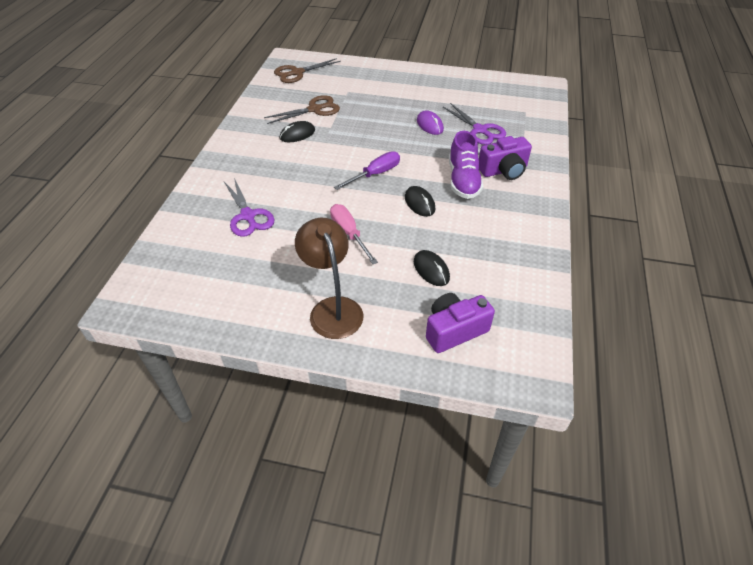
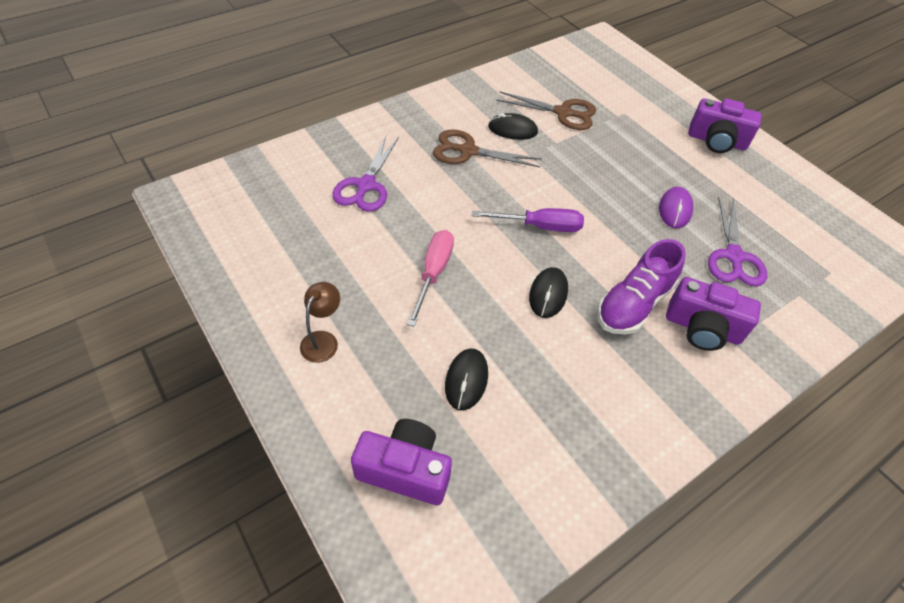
camera: 40 degrees right, 5 degrees up
(297, 73) = (593, 61): brown scissors -> brown scissors (468, 151)
(332, 308) = (323, 340): brown lamp -> brown lamp, size x0.54
(410, 80) = (716, 141): none -> purple camera

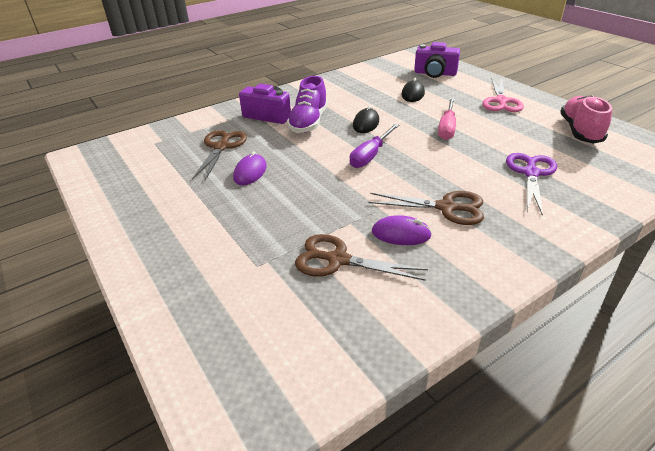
camera: 175 degrees left, 15 degrees down
(257, 252) = (580, 131): none -> pink shoe
(323, 340) = (501, 101): brown lamp -> pink scissors
(512, 130) = (401, 234): black mouse -> purple mouse
(539, 226) = (371, 155): purple screwdriver -> purple screwdriver turned 60 degrees counterclockwise
(633, 304) = (309, 122): purple shoe -> purple shoe turned 150 degrees clockwise
(716, 141) = (162, 236): purple camera -> none
(733, 256) = (221, 147): purple scissors -> brown scissors

